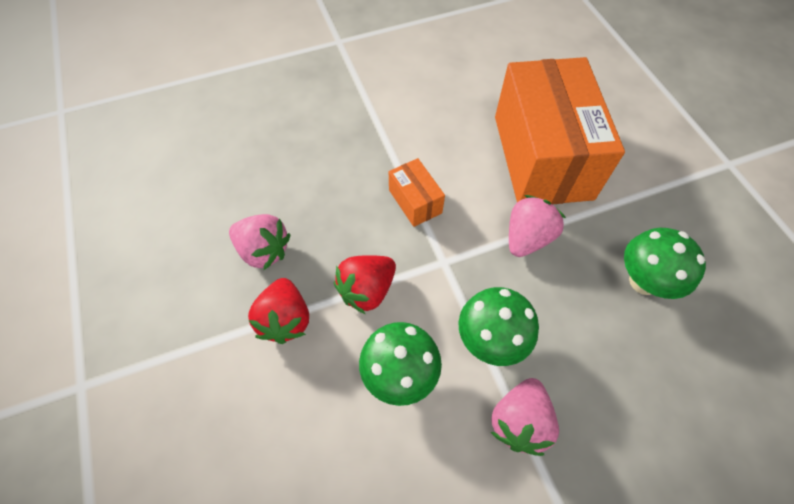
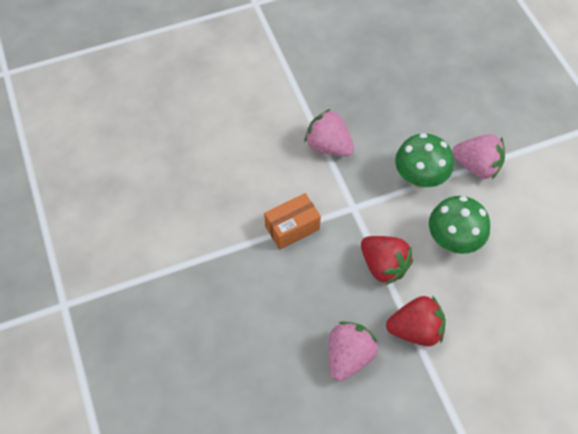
camera: 90 degrees left, 0 degrees up
(542, 156) = (244, 126): orange box -> none
(643, 281) = (363, 77): green mushroom -> none

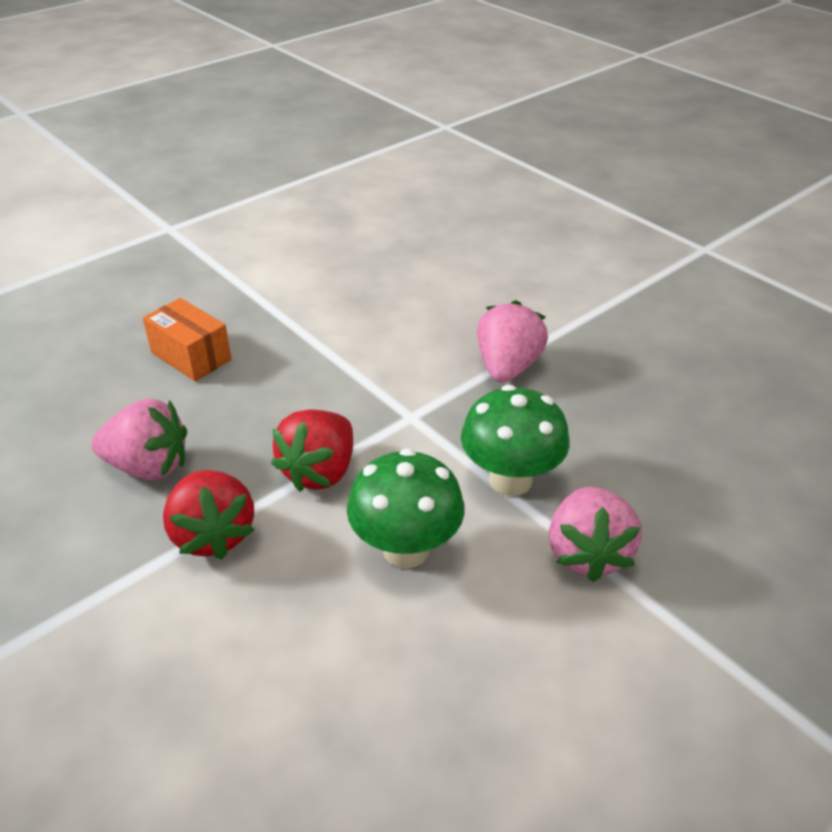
camera: 70 degrees right, 20 degrees down
(292, 228) = (345, 364): orange box -> orange box (191, 356)

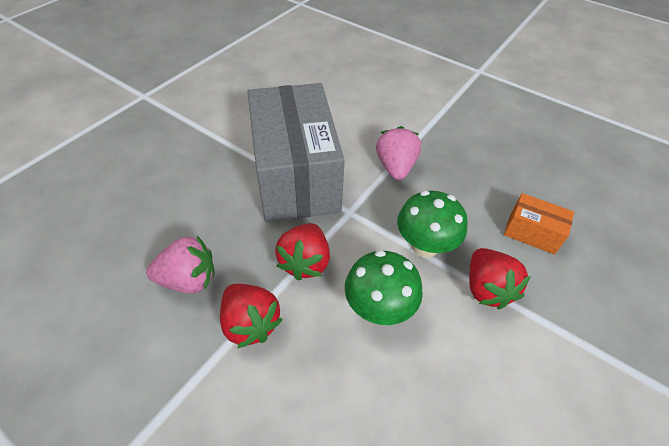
camera: 15 degrees left, 10 degrees up
(191, 356) = (190, 190): orange box -> orange box (532, 233)
(349, 359) = (296, 176): none -> grey box
(587, 553) = (486, 289): pink strawberry -> red strawberry

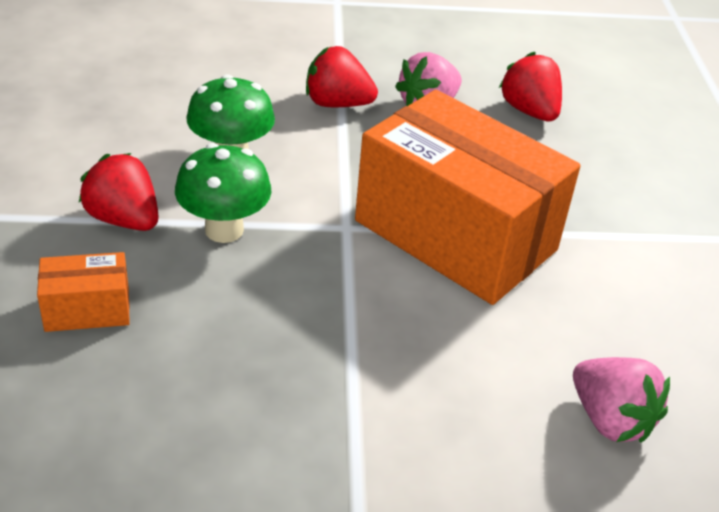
camera: 140 degrees right, 10 degrees down
(296, 176) = (455, 235): grey box -> orange box
(305, 262) = (341, 160): red strawberry -> red strawberry (529, 111)
(395, 167) = (342, 313): pink strawberry -> pink strawberry (610, 420)

